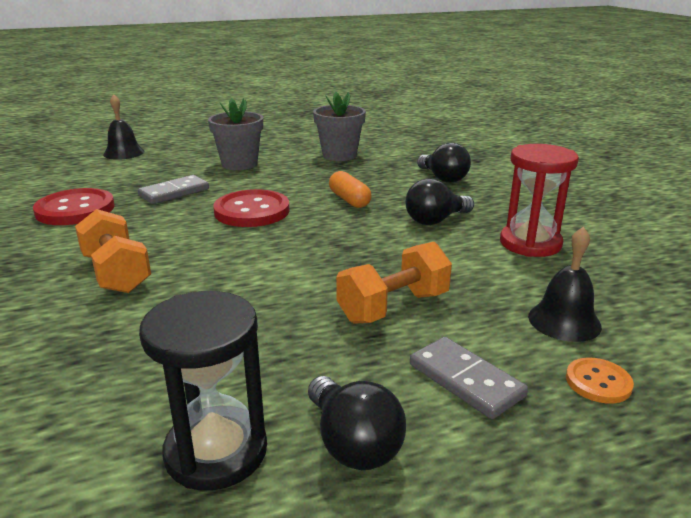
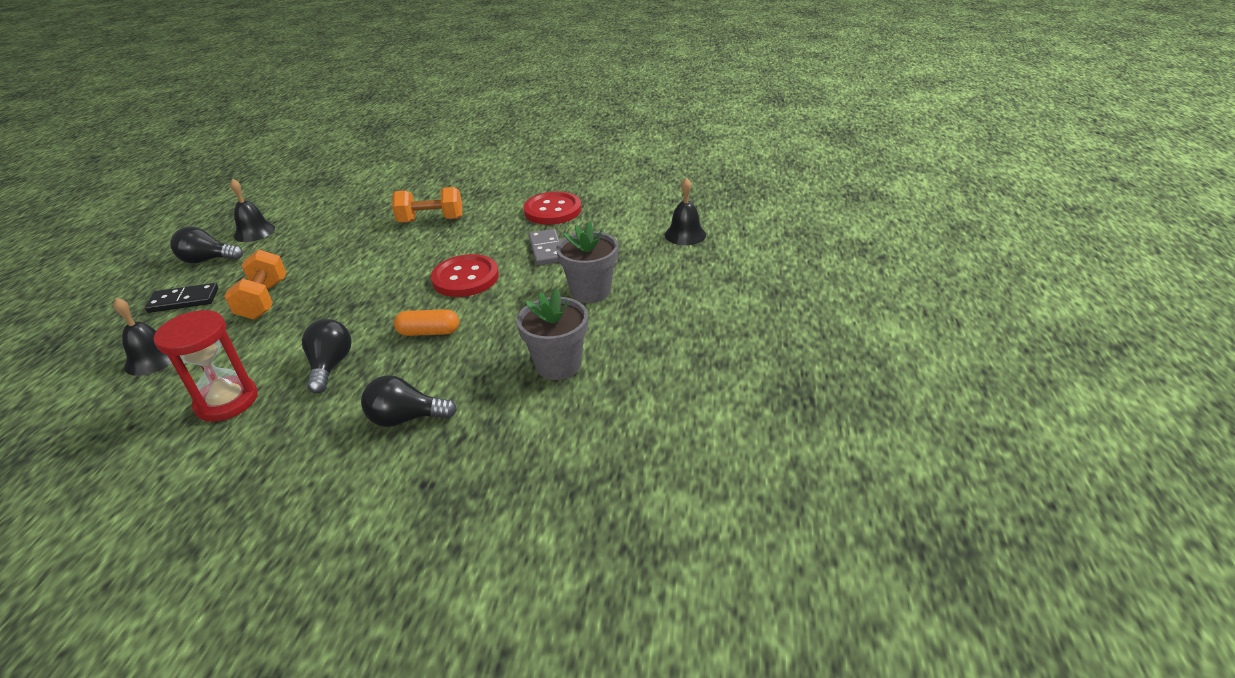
camera: 120 degrees right, 10 degrees up
(216, 451) = (254, 232): black hourglass -> black bell
(465, 380) = (184, 300): grey domino -> black domino
(598, 382) = (112, 341): orange button -> none

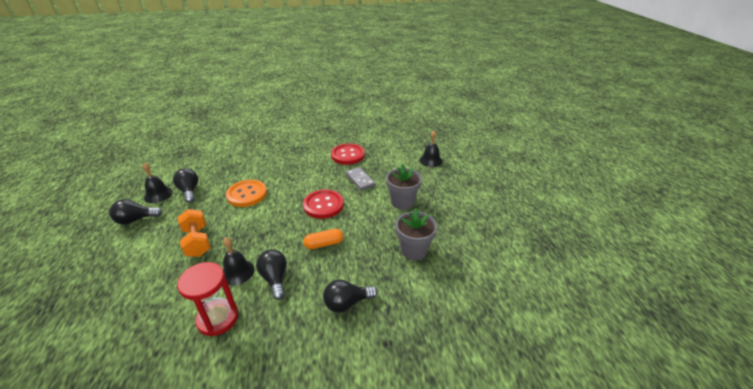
camera: 20 degrees left, 0 degrees up
(152, 359) = (139, 299): black bell -> black bell (237, 272)
(184, 300) = (136, 252): black domino -> none
(295, 233) = (189, 191): none -> black light bulb
(368, 247) = (247, 194): none -> orange button
(431, 220) = (277, 170): orange dumbbell -> none

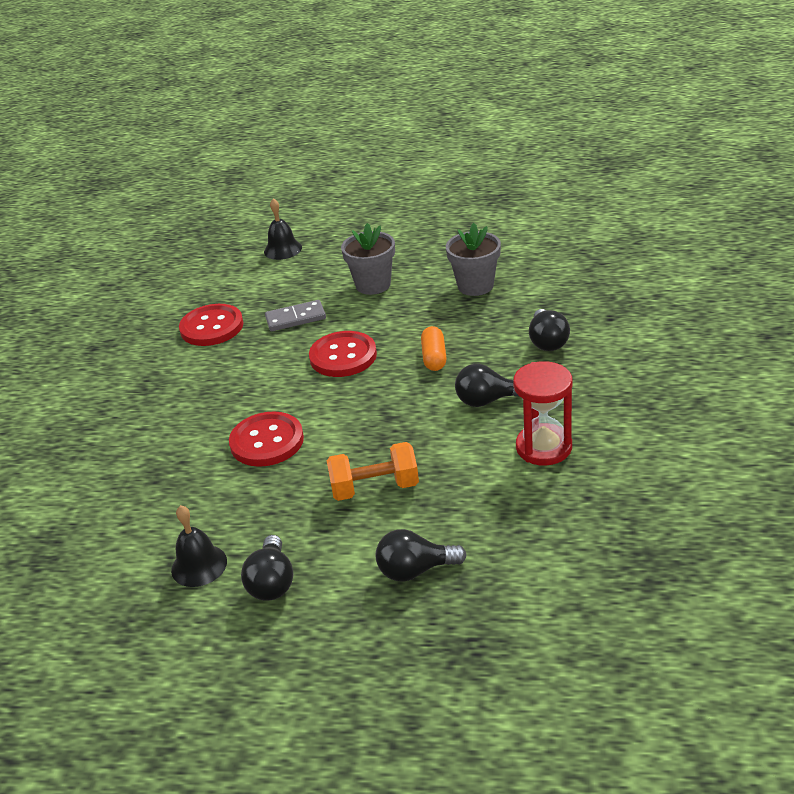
camera: 70 degrees left, 0 degrees up
(189, 191) = (213, 520): black light bulb -> black light bulb (415, 570)
(237, 272) = (462, 437): black bell -> none
(247, 194) = (267, 441): orange button -> red button

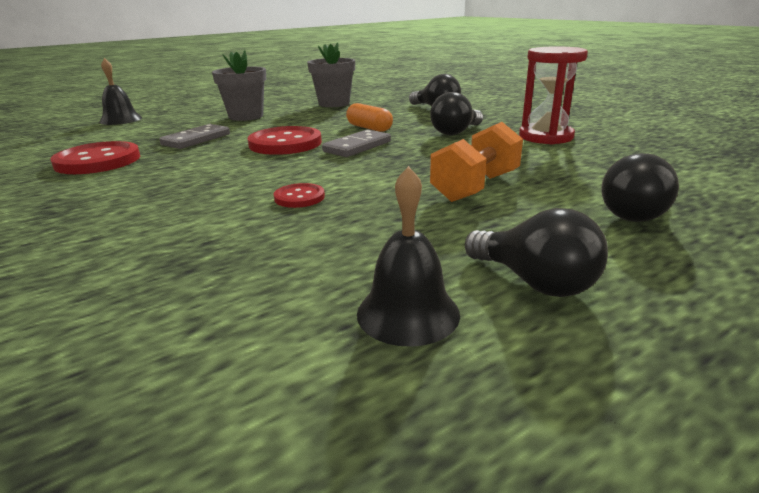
camera: 45 degrees left, 10 degrees down
(267, 441) = (299, 197): red button -> red button, size x0.51
(382, 388) = (357, 147): none -> grey domino

